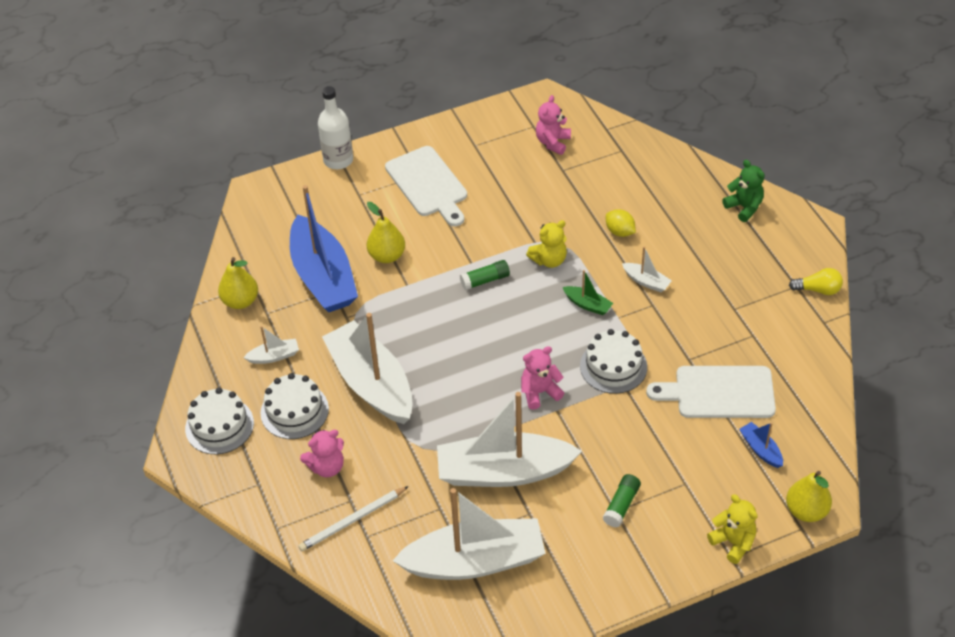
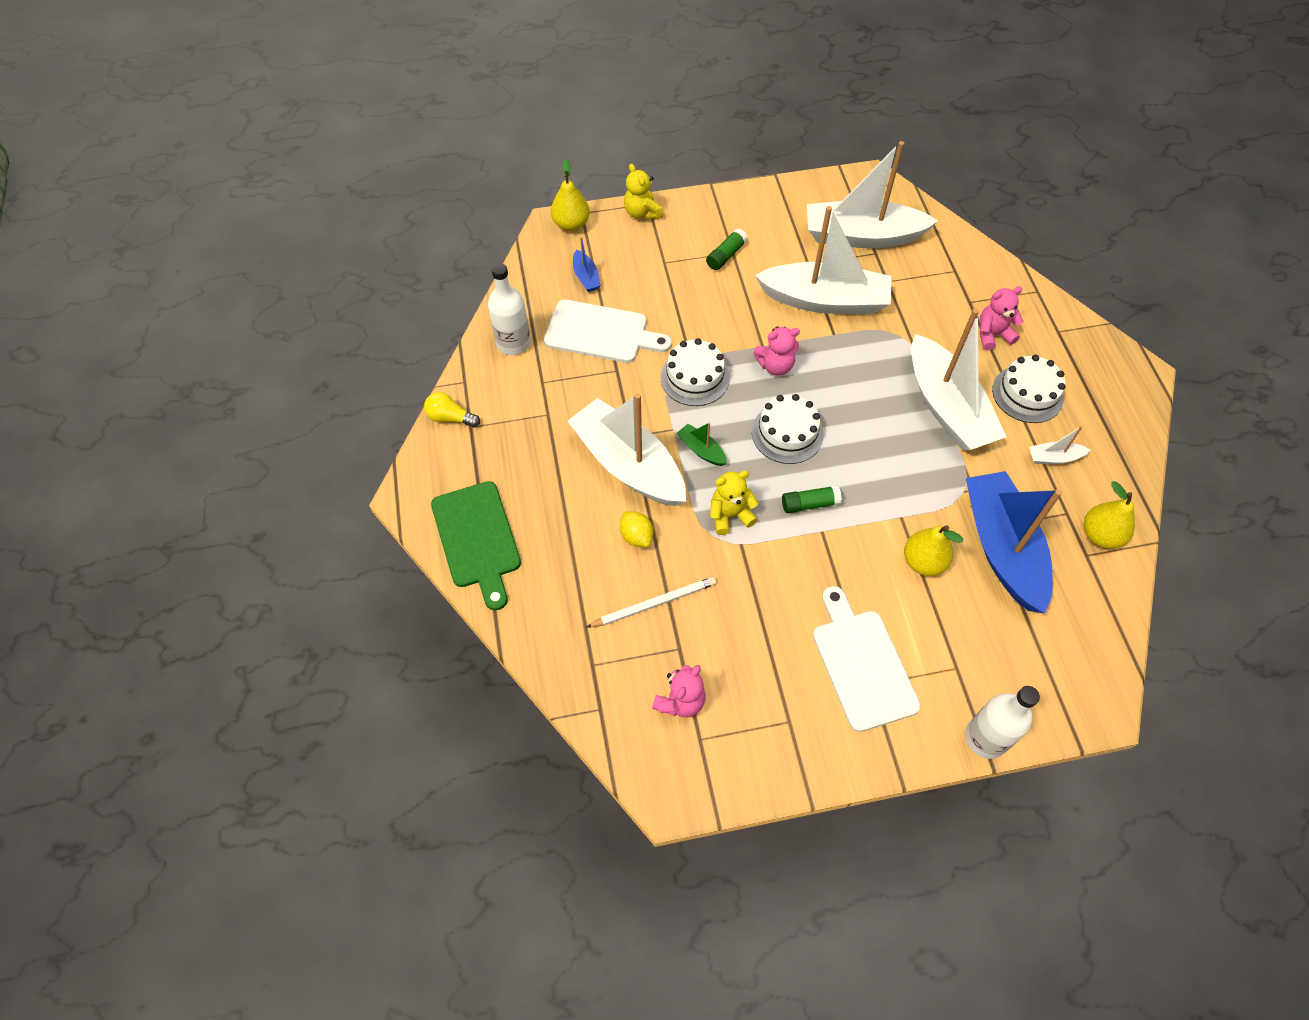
camera: 170 degrees left, 10 degrees up
(219, 425) = (1104, 393): white cake -> white cake (787, 433)
(352, 520) = (968, 285): white pencil -> white pencil (654, 604)
(646, 281) = (628, 464): white boat -> white boat, size x2.43
(744, 207) = (477, 539): green teddy bear -> green cutting board
(798, 366) = (513, 343): none -> white bottle

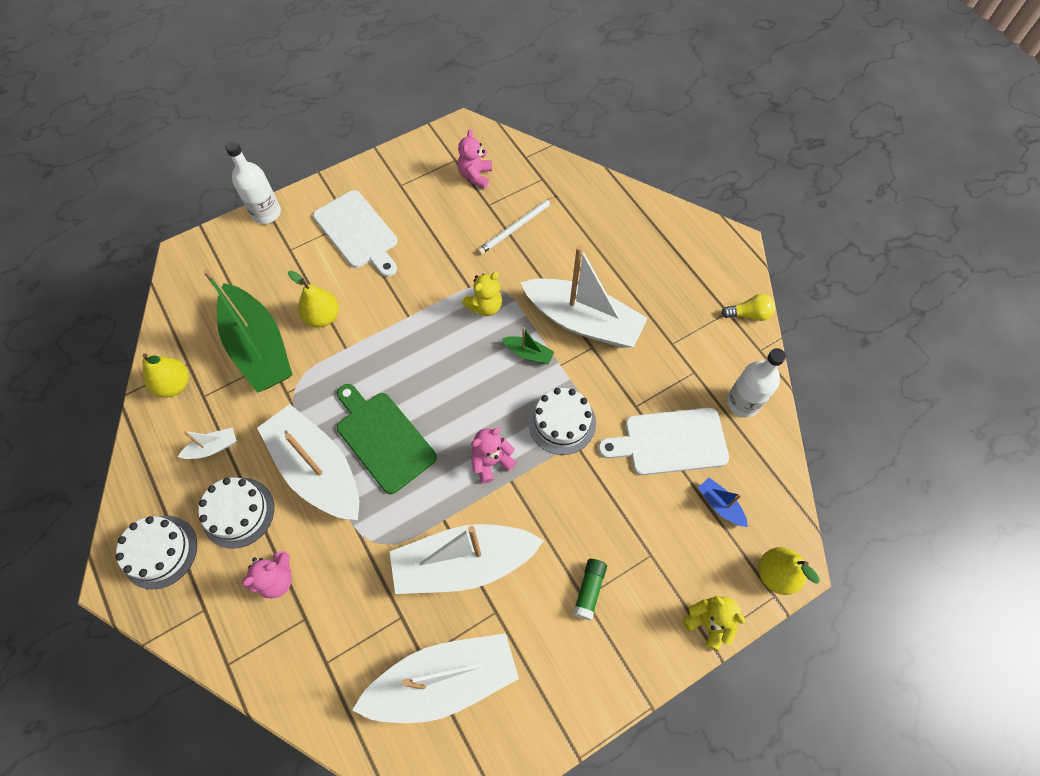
camera: 160 degrees right, 5 degrees up
(477, 539) = (666, 230): green cutting board -> green cutting board (383, 438)
(636, 536) = (550, 268): yellow lemon -> none
(787, 433) = (460, 393): white cake -> white cake (160, 551)
(809, 504) = (423, 335): green glue stick -> none
(1002, 548) = (259, 348): blue boat -> green boat

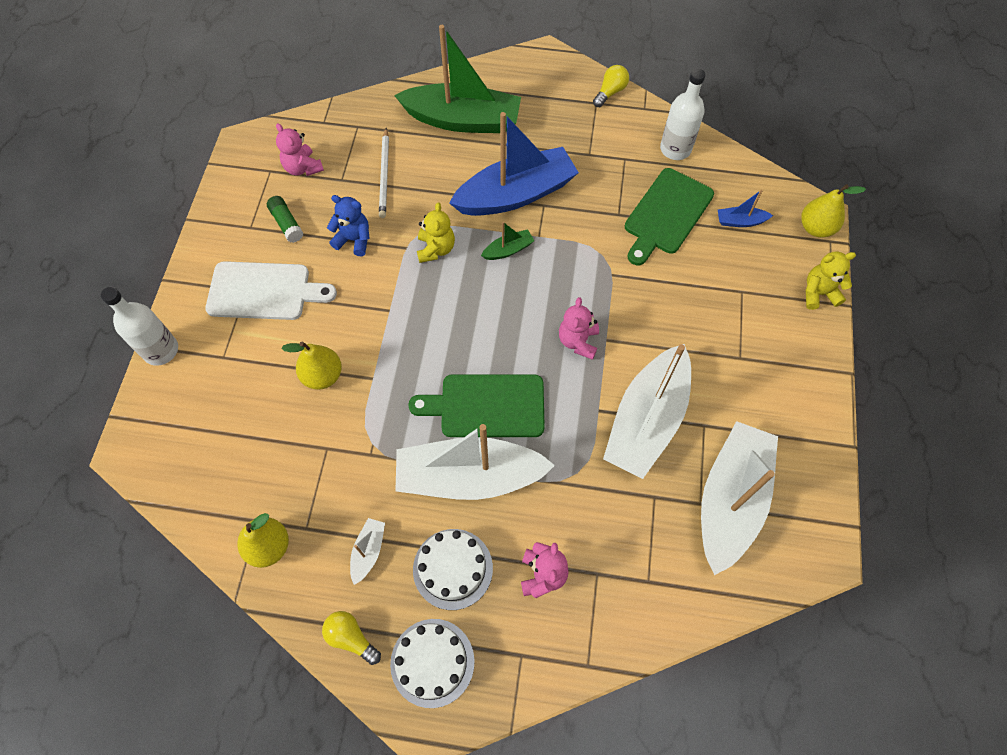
camera: 50 degrees left, 0 degrees up
(144, 485) = (351, 638): none -> yellow light bulb
(259, 348) = (302, 448): green boat -> green boat (462, 120)
(445, 251) = (354, 240): none -> blue teddy bear
(562, 422) = (588, 270): white cake -> none
(583, 321) = (516, 194): white boat -> blue boat
(589, 590) = (737, 350): green glue stick -> green glue stick (286, 224)
(670, 442) = (666, 214): white cutting board -> green cutting board

